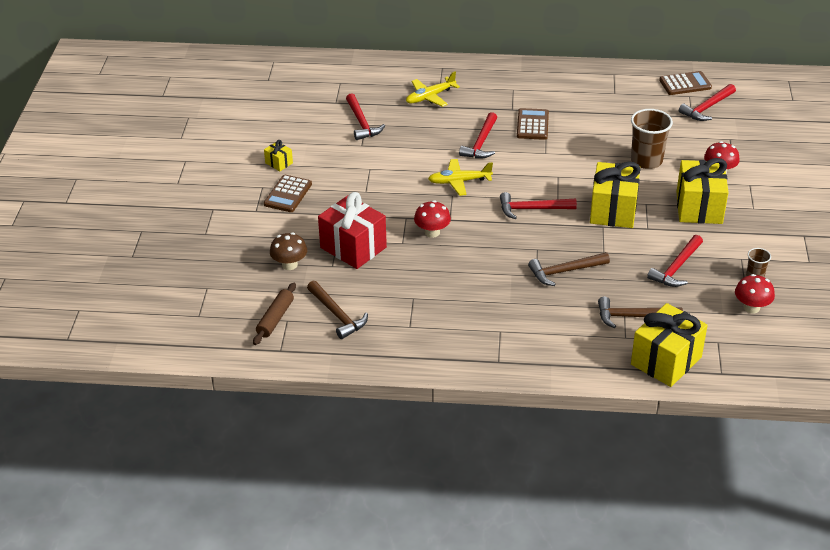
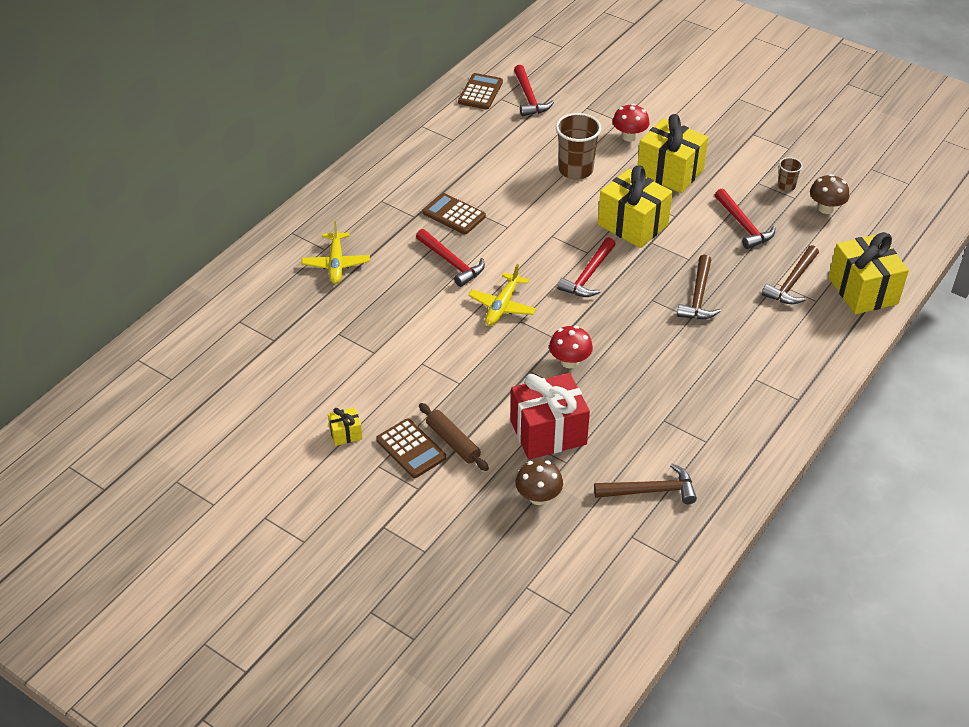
camera: 60 degrees left, 5 degrees up
(275, 319) = (622, 545): brown rolling pin -> brown rolling pin (453, 442)
(362, 123) = (333, 335): red hammer -> none
(751, 308) = (826, 208): red mushroom -> brown mushroom

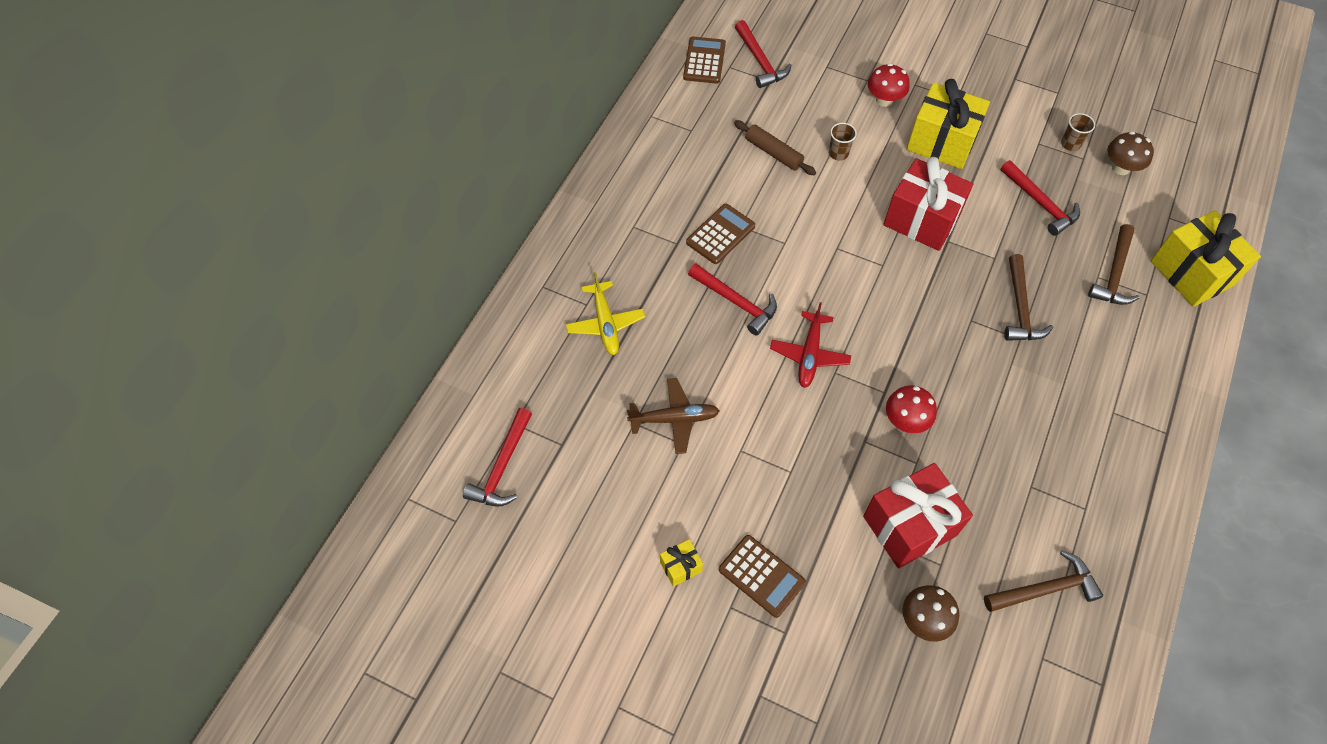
camera: 10 degrees left, 15 degrees up
(372, 335) = (674, 419): none -> brown plane
(453, 442) = (807, 557): brown rolling pin -> brown rolling pin (773, 153)
(454, 214) = (720, 234): brown calculator -> brown calculator turned 105 degrees clockwise
(502, 306) = (809, 354): yellow plane -> red plane
(575, 170) = (838, 153): brown cup -> brown cup, size x0.51
(588, 275) = (893, 297): red hammer -> red hammer (502, 466)
(632, 225) = (921, 220): yellow gift -> red gift

